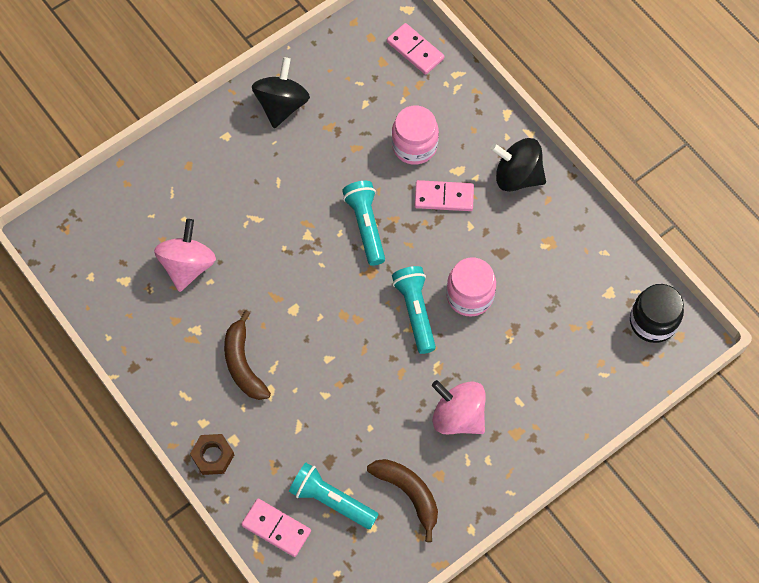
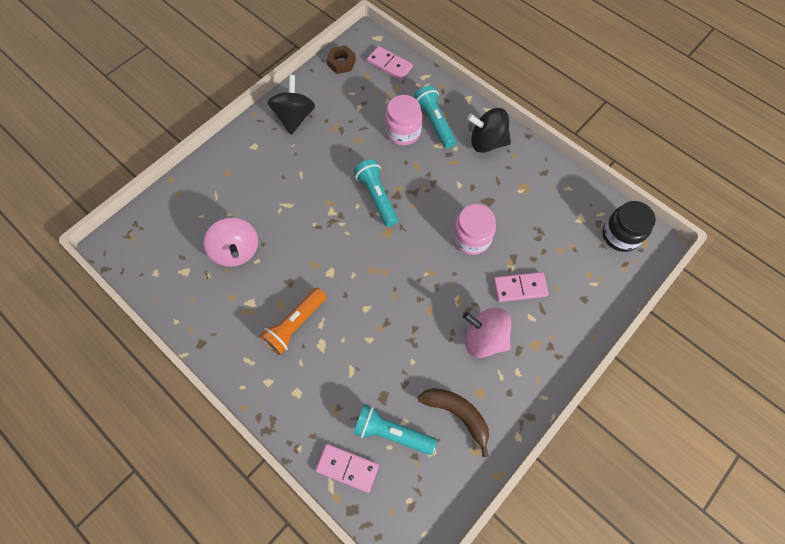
camera: 10 degrees left, 0 degrees up
(188, 265) = (236, 251): pink spinning top -> pink spinning top turned 150 degrees clockwise
(213, 456) = (280, 410): brown nut -> brown nut (341, 63)
(243, 364) = (295, 325): brown banana -> orange flashlight
(415, 312) = (430, 258): turquoise flashlight -> turquoise flashlight (434, 122)
(444, 197) = (434, 166): pink domino -> pink domino (520, 288)

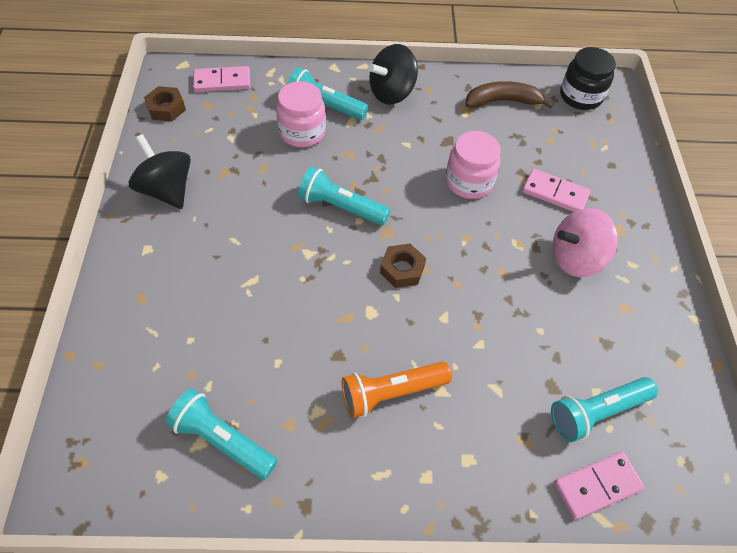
camera: 45 degrees left, 10 degrees down
(195, 279) = (222, 440): none -> turquoise flashlight
(236, 251) = (242, 370): pink spinning top -> none
(295, 325) = (391, 393): orange flashlight -> orange flashlight turned 75 degrees clockwise
(372, 261) = (402, 269): none -> brown nut
(457, 414) = (629, 343): brown banana -> brown banana (502, 101)
(520, 288) = (555, 193): pink domino -> pink domino turned 75 degrees clockwise

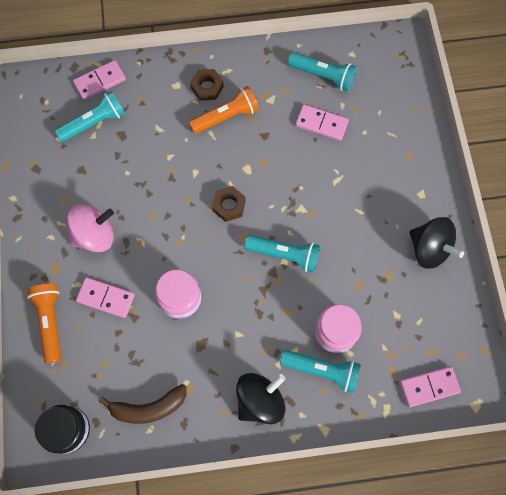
camera: 175 degrees right, 15 degrees up
(166, 108) = (467, 341): brown nut -> brown nut (207, 87)
(249, 361) = (321, 124): none -> pink domino
(615, 180) = (50, 322): none -> orange flashlight

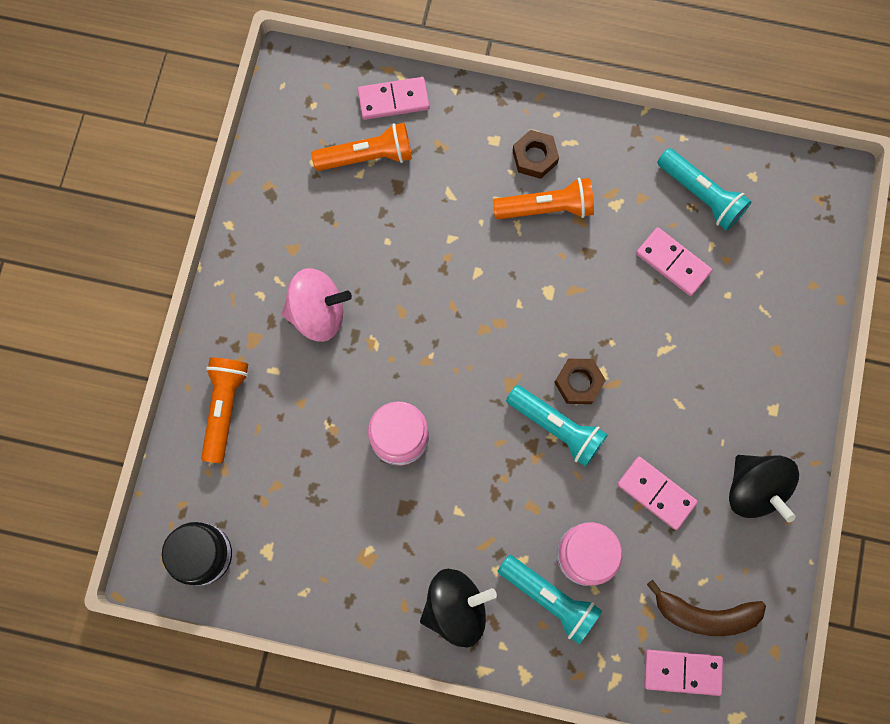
camera: 20 degrees right, 5 degrees up
(94, 122) = (367, 156): turquoise flashlight -> orange flashlight
(106, 298) = (304, 402): pink domino -> pink domino (656, 493)
(149, 407) = (312, 564): brown banana -> brown banana (704, 614)
(229, 205) = (506, 334): brown nut -> brown nut (578, 382)

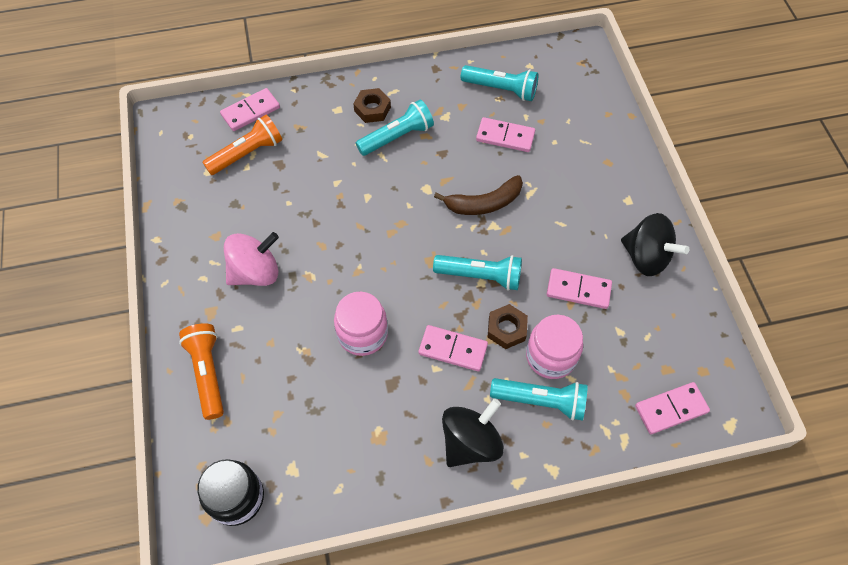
camera: 25 degrees left, 15 degrees down
(485, 498) = (453, 349): none -> pink domino
(546, 208) = (397, 137): orange flashlight -> turquoise flashlight
(578, 382) = (480, 239): brown nut -> brown nut (506, 329)
(704, 614) = (662, 359): brown banana -> brown banana (484, 203)

